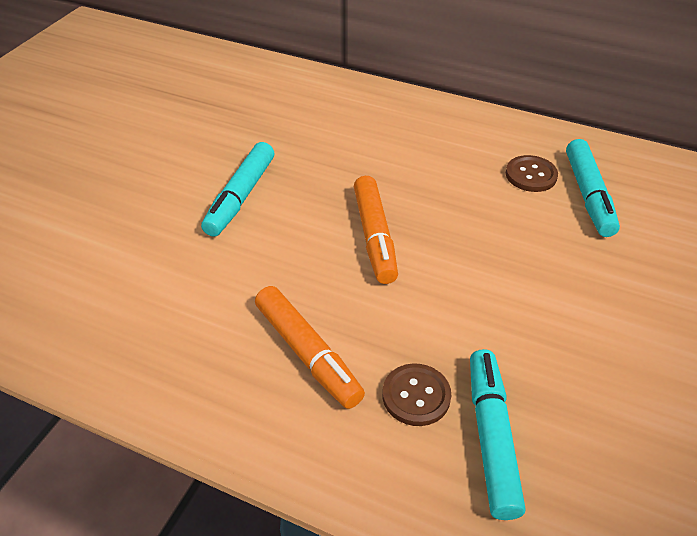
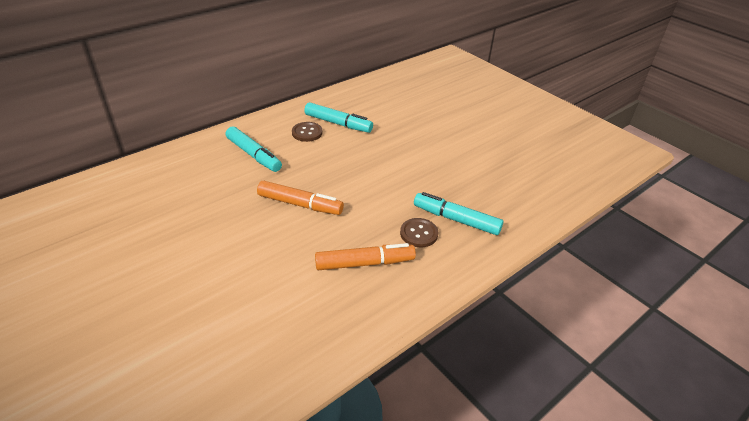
camera: 65 degrees left, 5 degrees down
(240, 197) = (208, 248): turquoise marker -> turquoise marker (254, 155)

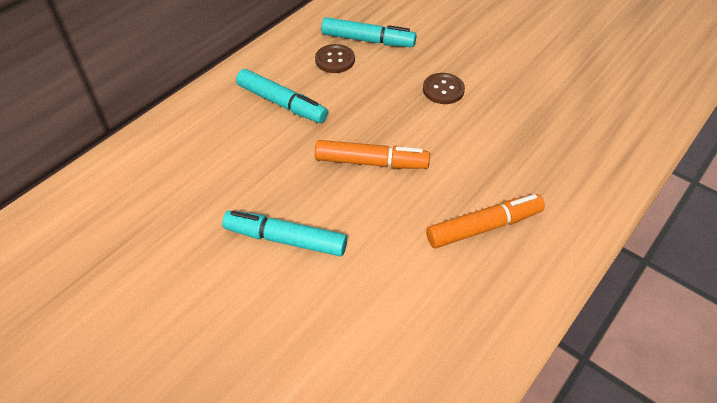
camera: 10 degrees left, 10 degrees up
(419, 233) = (530, 175): brown button -> brown button (443, 90)
(456, 219) = (565, 148): turquoise marker -> turquoise marker (285, 239)

